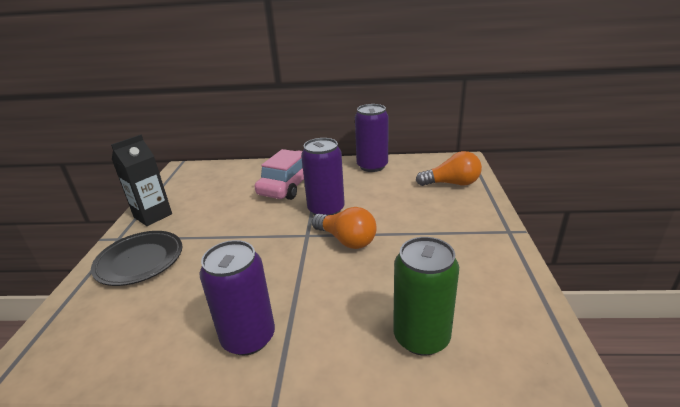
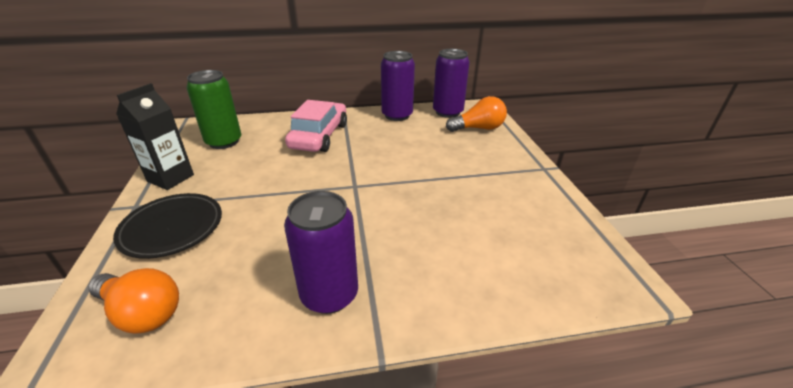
camera: 15 degrees left, 5 degrees up
(326, 209) = (365, 159): purple can -> purple can (447, 112)
(346, 240) = (397, 188): orange light bulb -> orange light bulb (142, 312)
(421, 337) = (501, 272): green can -> green can (224, 142)

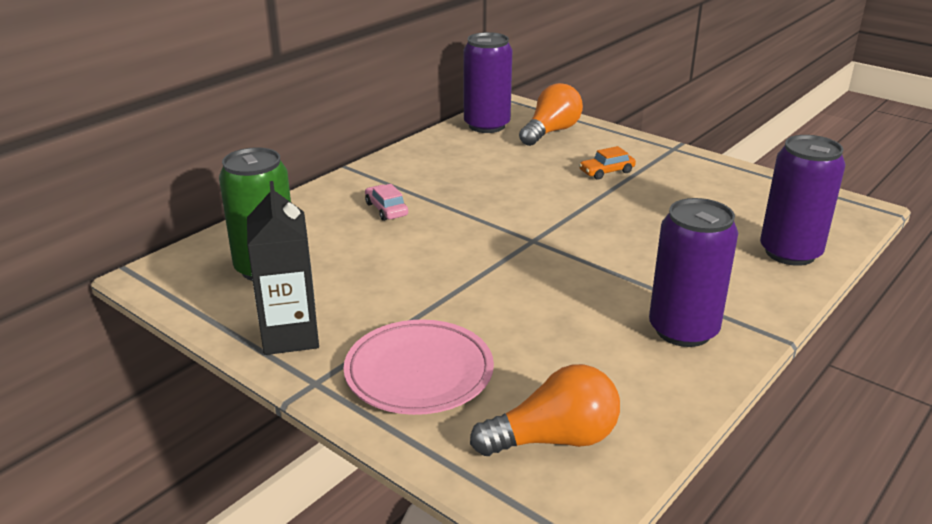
camera: 40 degrees left, 5 degrees down
(172, 228) = (419, 373): black plate -> pink plate
(319, 136) = (386, 209): pink car -> pink car, size x0.44
(397, 115) = (434, 150): purple can -> purple can (790, 253)
(470, 165) = (606, 172): none -> orange car

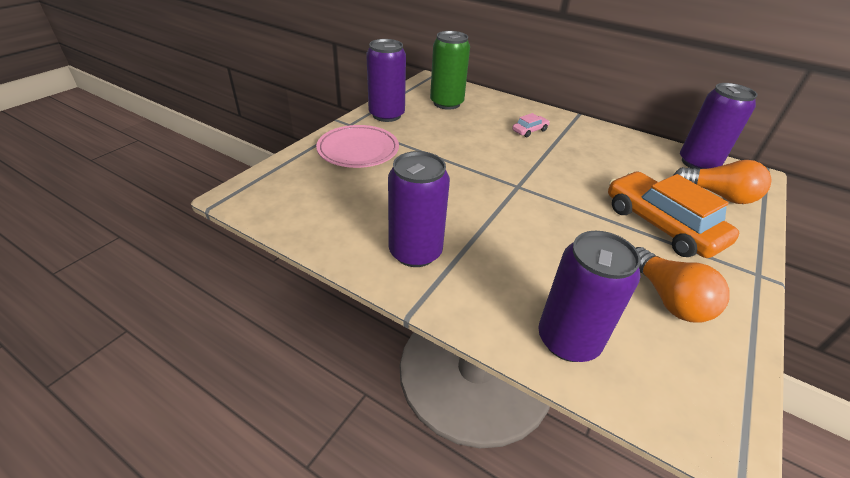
camera: 80 degrees right, 10 degrees up
(290, 336) = (386, 115): black carton -> purple can
(554, 439) = (299, 193): orange light bulb -> orange light bulb (668, 299)
(606, 172) = (661, 225): orange car -> orange car, size x2.29

